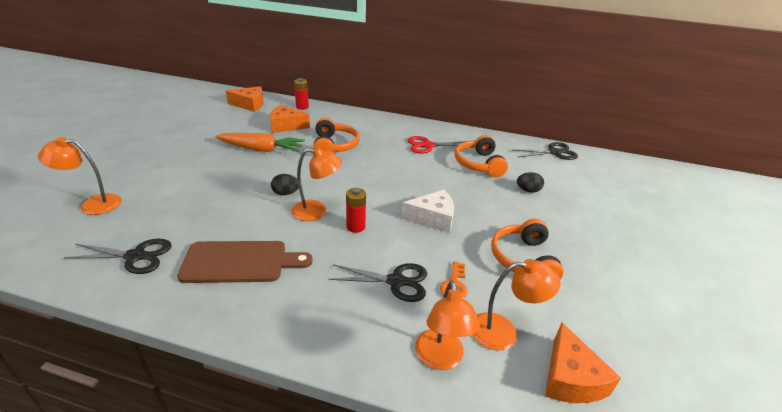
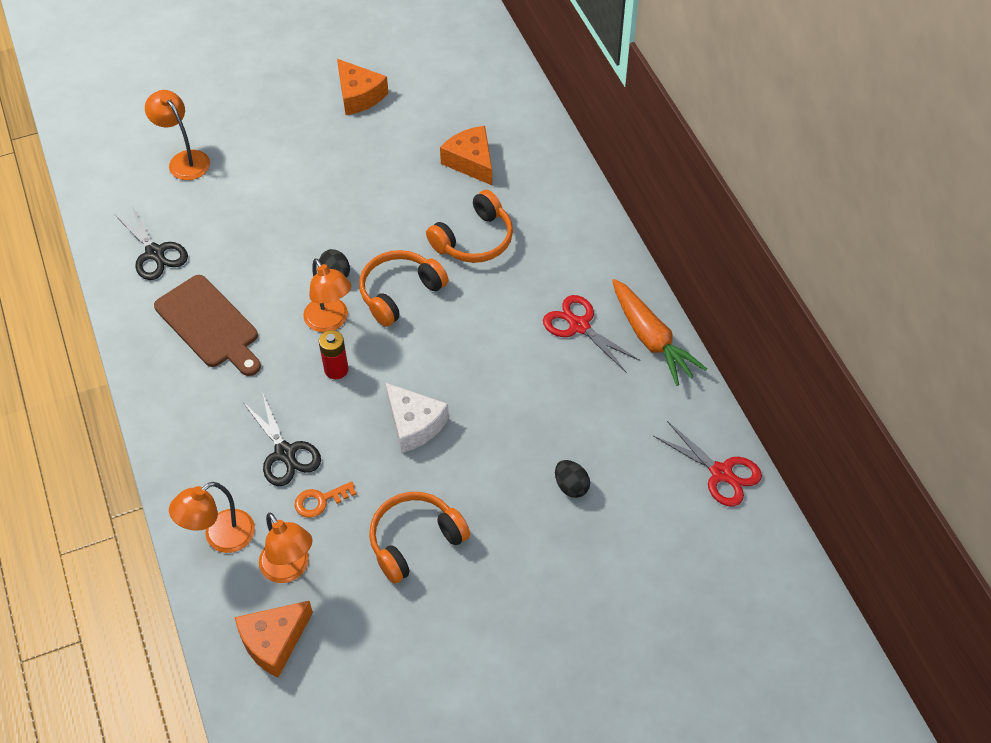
camera: 55 degrees right, 20 degrees up
(249, 105) = (483, 86): orange cheese -> orange cheese (359, 95)
(262, 149) = (395, 187): orange carrot -> orange carrot (651, 339)
(302, 107) = (538, 135): red battery -> none
(478, 164) = (587, 404): orange headphones -> orange headphones (399, 293)
(554, 152) = (721, 473): black scissors -> red scissors

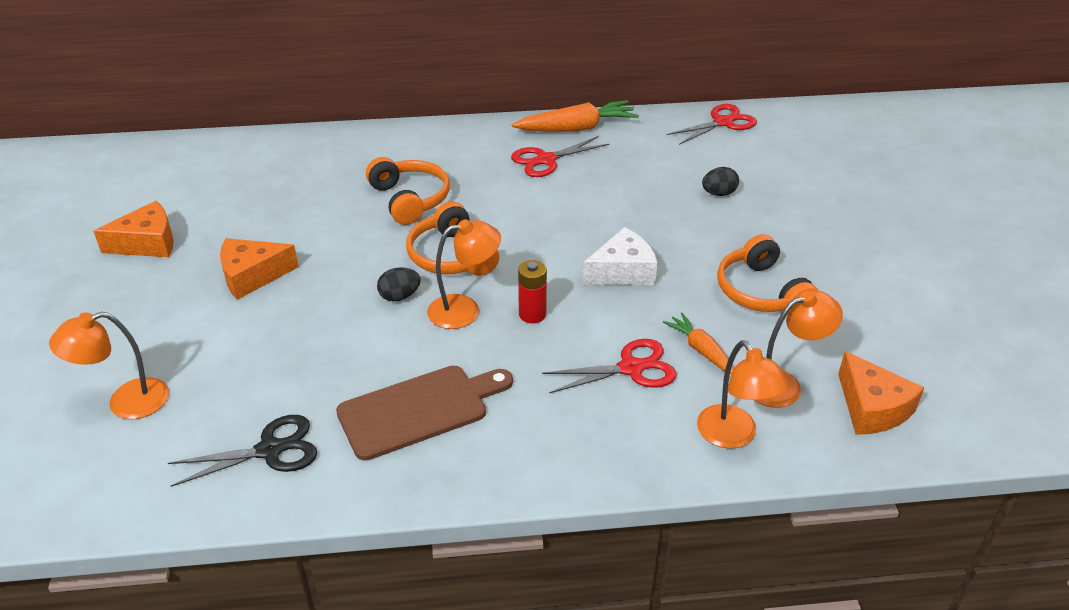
camera: 75 degrees left, 15 degrees down
(285, 453) = (631, 368): black scissors -> red scissors
(320, 501) = (700, 350): orange key -> orange carrot
(471, 162) = (306, 185): orange cheese -> orange cheese (252, 276)

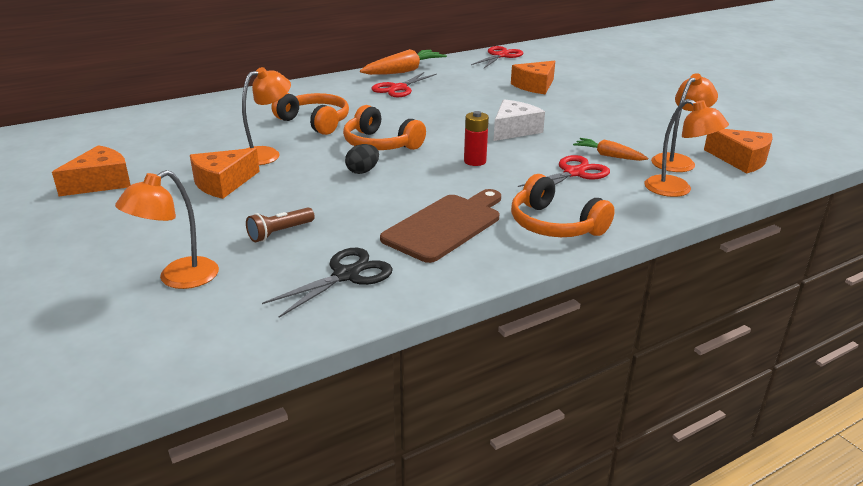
camera: 25 degrees left, 10 degrees down
(253, 367) = (279, 232): none -> brown flashlight
(465, 310) = (422, 168): orange lamp -> orange lamp (267, 154)
(718, 193) = (535, 86): black egg -> orange cheese
(761, 292) = (614, 123): orange headphones -> orange headphones (554, 225)

